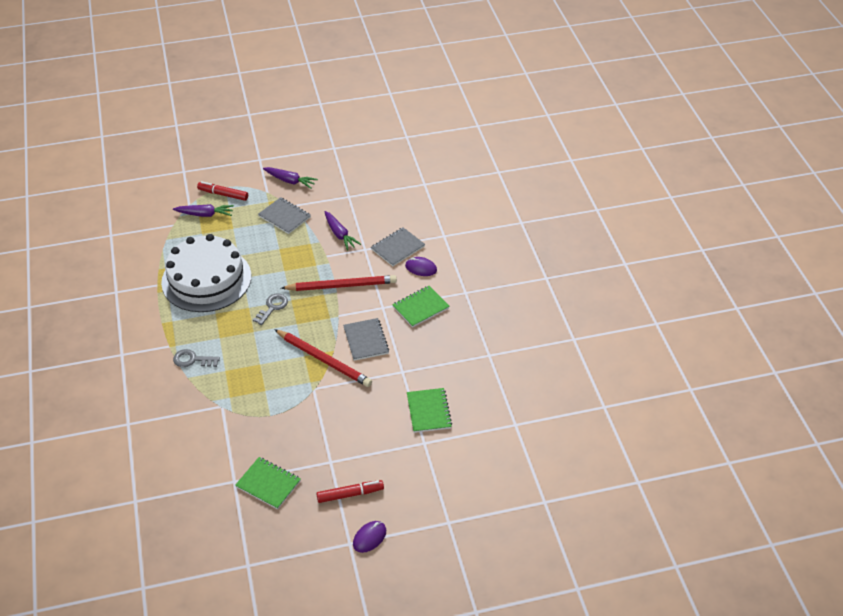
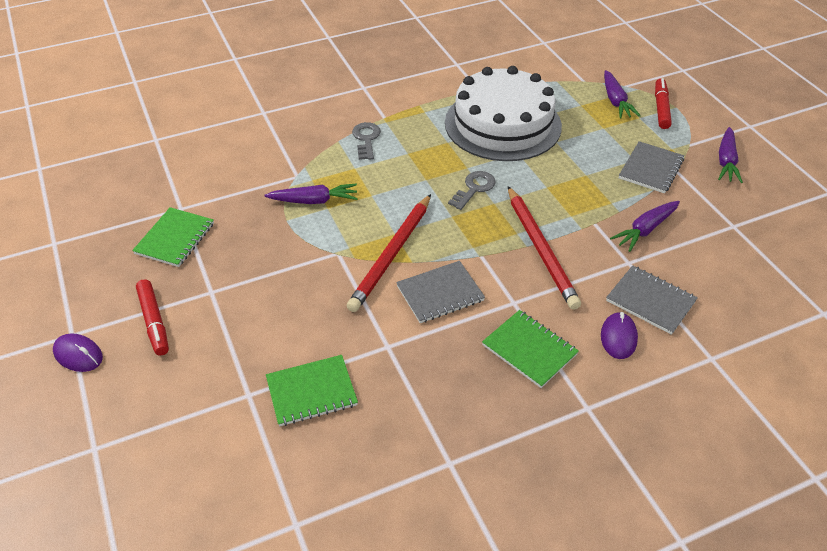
camera: 80 degrees right, 0 degrees up
(254, 397) = (314, 201): none -> purple carrot
(272, 307) = (474, 188): grey key -> grey key turned 75 degrees counterclockwise

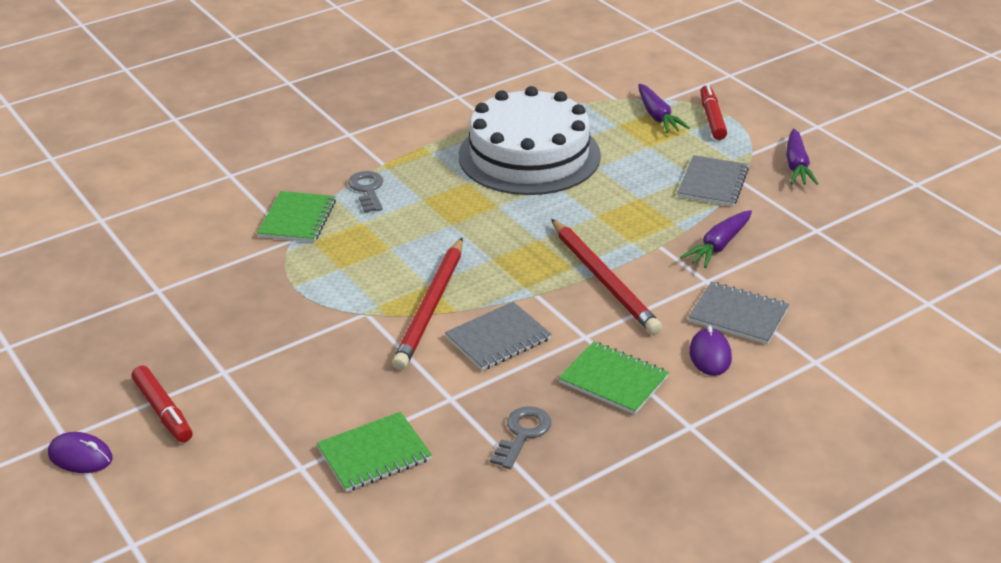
camera: 10 degrees left, 10 degrees down
(175, 238) = (161, 323): green notebook -> green notebook (297, 219)
(314, 201) = (322, 262): purple carrot -> none
(474, 188) = (511, 227): grey key -> grey key (522, 434)

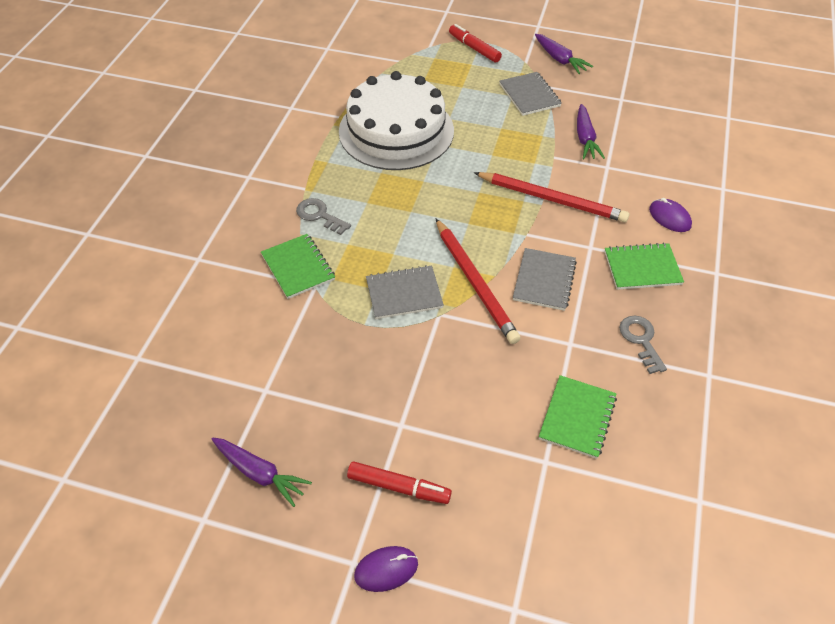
camera: 40 degrees left, 15 degrees up
(657, 116) = (440, 62): purple carrot -> purple carrot (260, 473)
(738, 315) = (651, 181): grey notebook -> grey notebook (404, 294)

